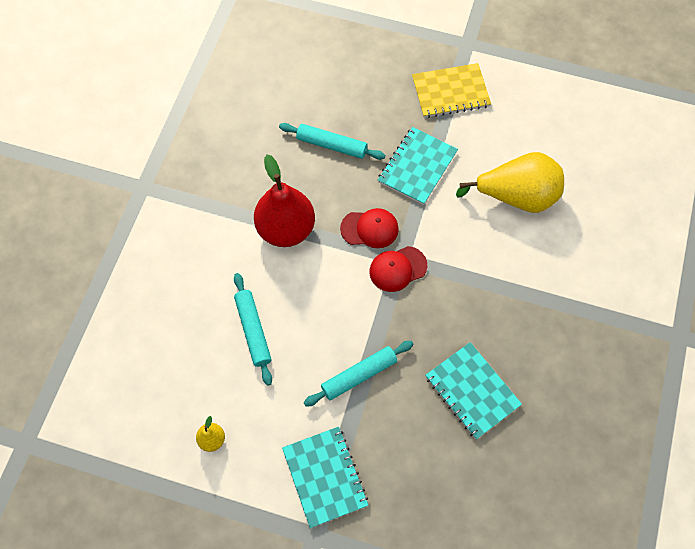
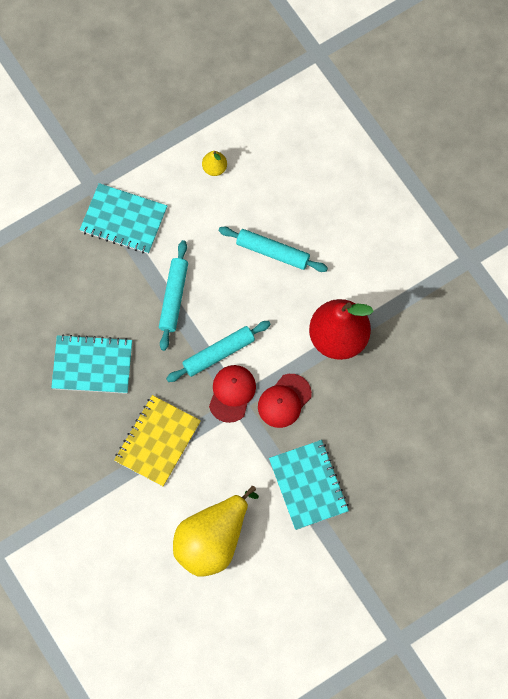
camera: 130 degrees right, 5 degrees up
(332, 145) = (387, 434): turquoise rolling pin -> turquoise rolling pin (218, 354)
(450, 92) = (358, 578): yellow notebook -> yellow notebook (157, 441)

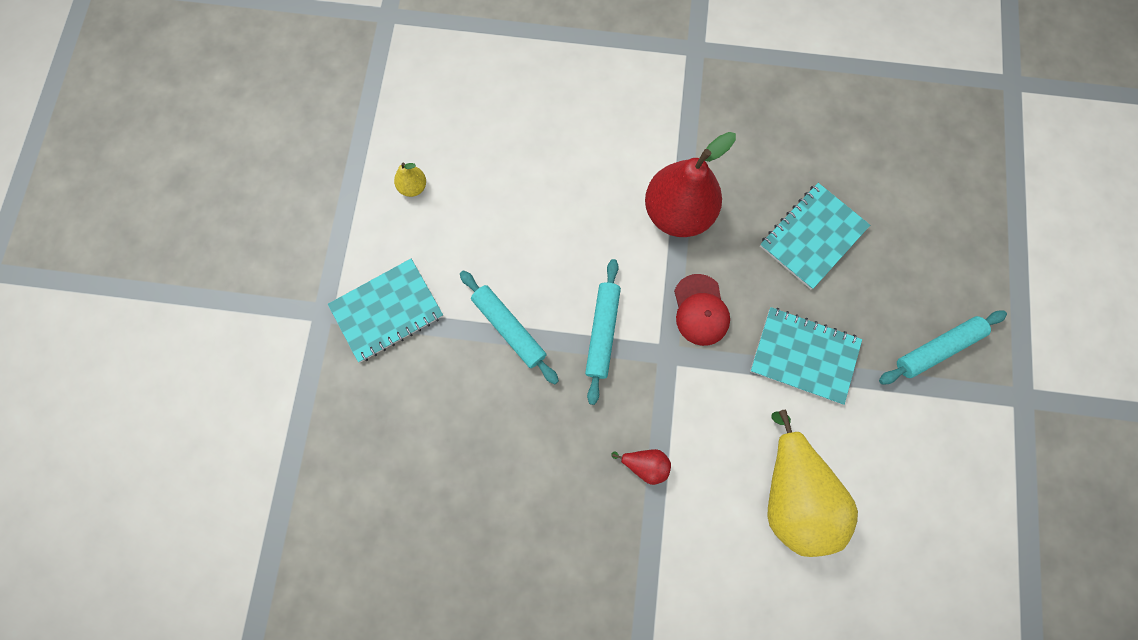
camera: 50 degrees left, 5 degrees up
(92, 365) = (510, 465): turquoise notebook -> turquoise notebook (812, 237)
(157, 441) = (645, 465): yellow notebook -> red pear
(232, 393) = (653, 352): red cap -> none
(272, 252) = (543, 203): turquoise rolling pin -> turquoise rolling pin (937, 349)

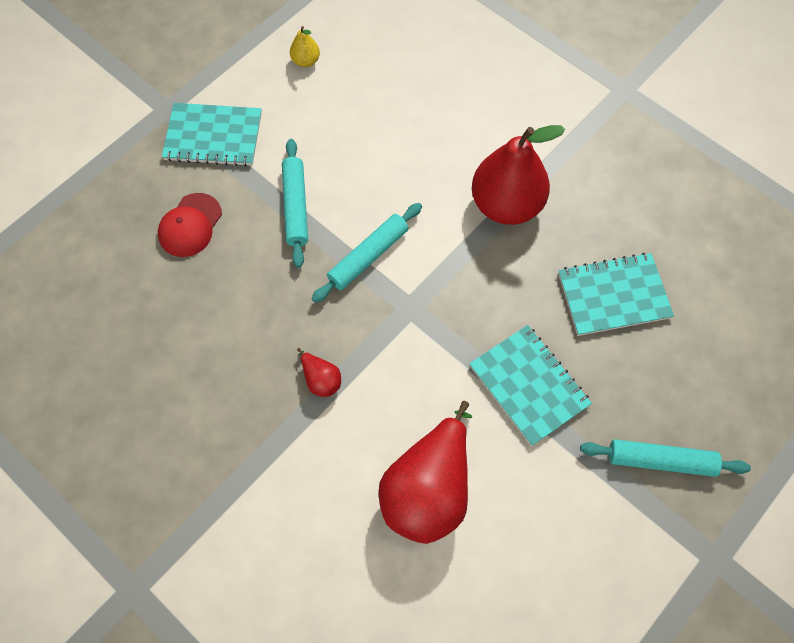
camera: 35 degrees right, 10 degrees down
(700, 310) = (465, 291): red cap -> red cap (190, 225)
(792, 494) = (428, 490): yellow pear -> red pear

